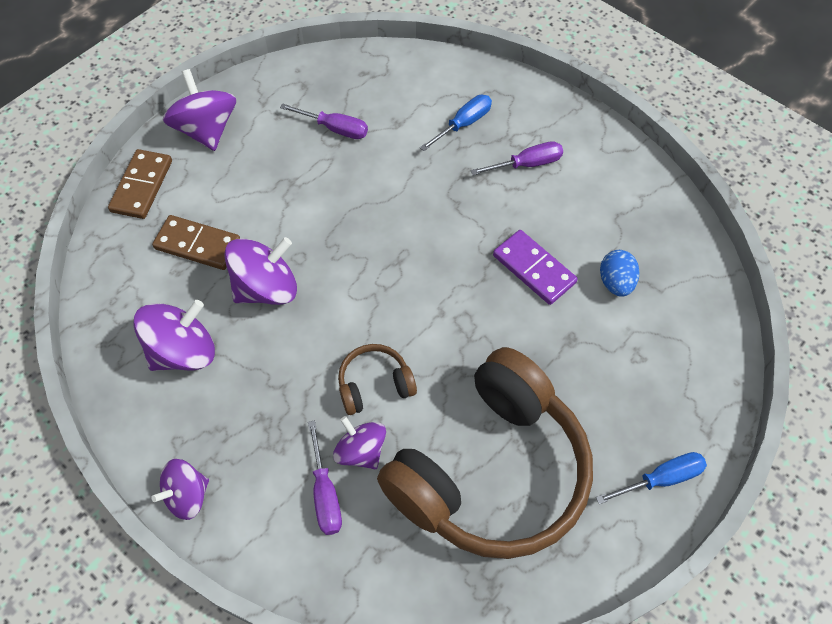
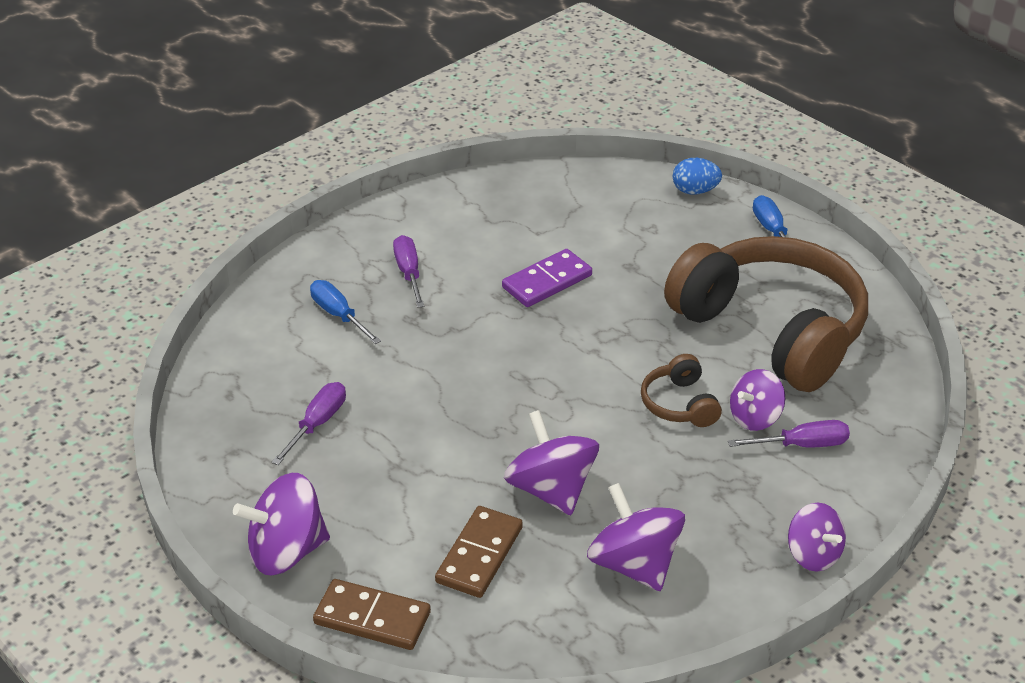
camera: 85 degrees left, 20 degrees down
(615, 282) = (568, 231): blue egg -> blue egg (695, 191)

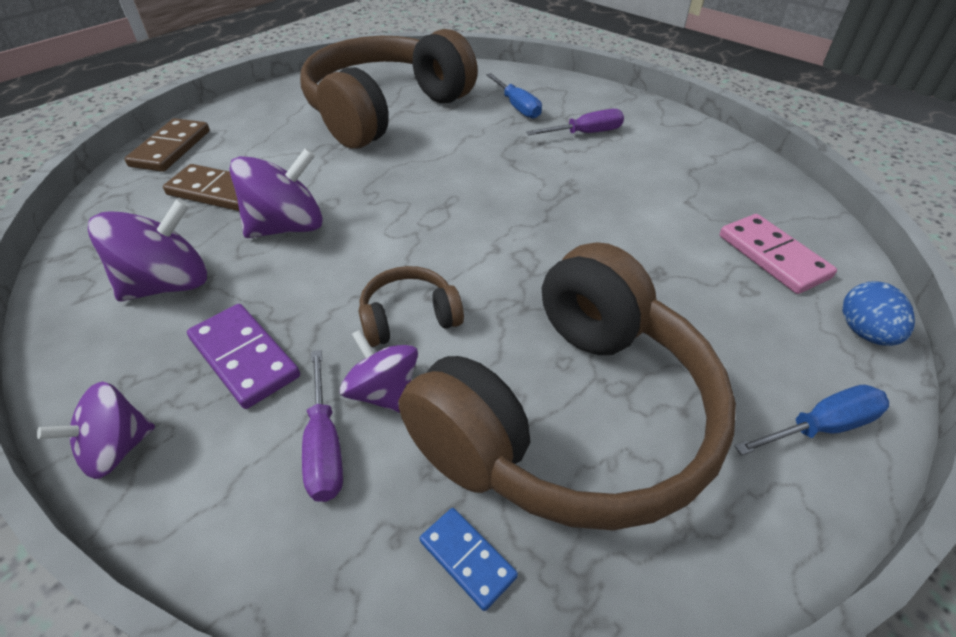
camera: 85 degrees right, 5 degrees up
(286, 551) = (252, 111): purple spinning top -> none
(318, 423) = (385, 110): purple screwdriver -> brown headphones
(338, 314) = (517, 107): blue screwdriver -> blue screwdriver turned 105 degrees clockwise
(547, 281) = (604, 211): purple domino -> purple domino (244, 358)
(614, 207) = (773, 256): none -> pink domino
(871, 381) = (467, 559): none -> blue domino

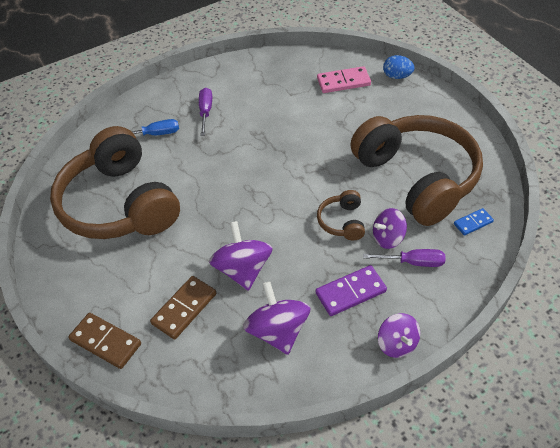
camera: 70 degrees left, 5 degrees up
(822, 426) = (438, 109): blue screwdriver -> none

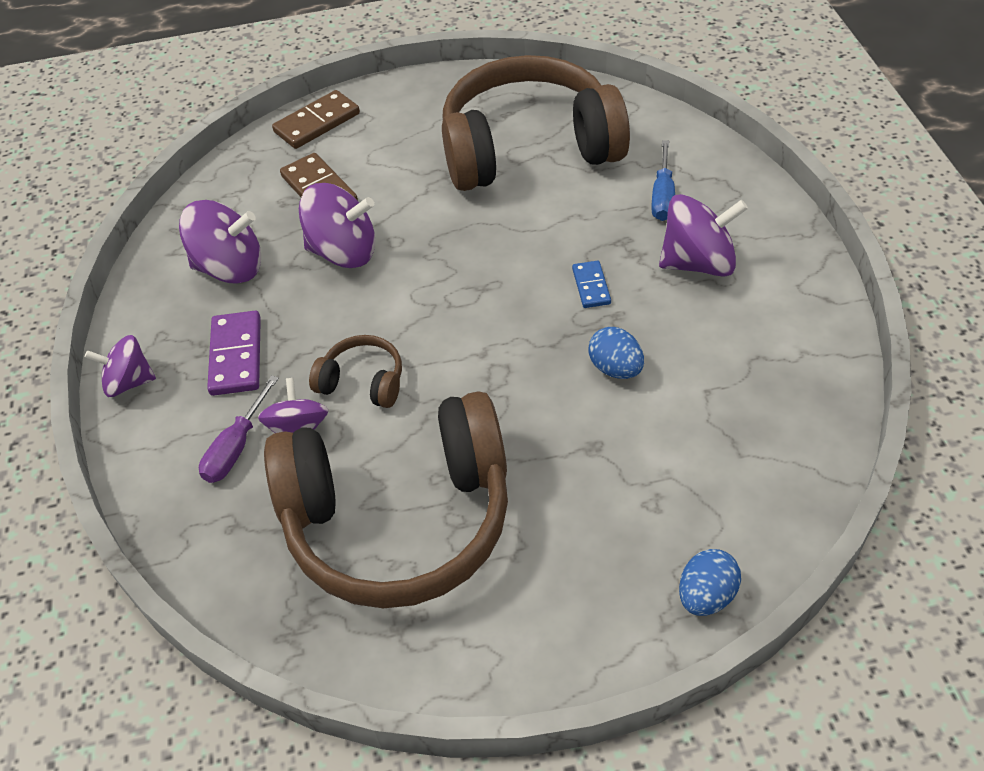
camera: 110 degrees right, 0 degrees up
(205, 111) = (698, 263): purple screwdriver -> purple spinning top
(290, 126) = (615, 368): none -> blue egg
(343, 82) = (718, 487): pink domino -> none
(473, 223) = (257, 564): blue domino -> blue domino (591, 286)

